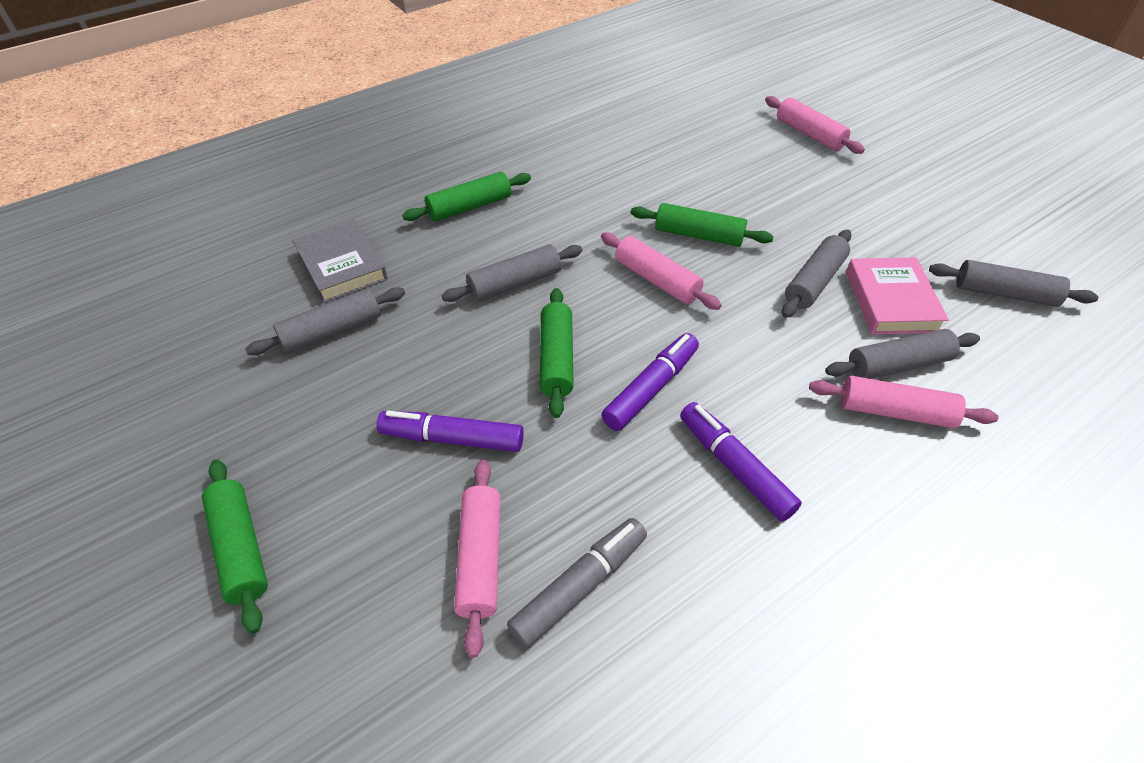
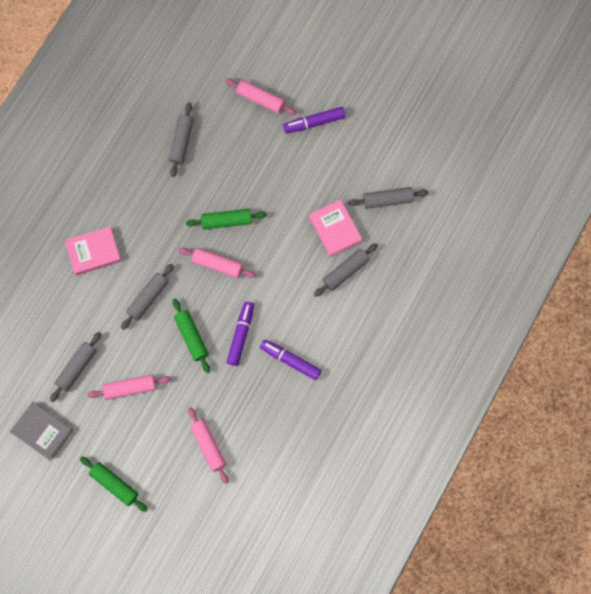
camera: 25 degrees left, 25 degrees up
(341, 266) = (53, 326): grey book -> grey book (42, 431)
(452, 439) = (168, 400): purple marker -> purple marker (314, 122)
(470, 207) = (93, 252): green rolling pin -> pink book
(579, 586) = (250, 440): grey marker -> none
(814, 282) = (295, 231): grey rolling pin -> grey rolling pin (181, 142)
(895, 412) = (349, 301): pink rolling pin -> pink rolling pin (130, 388)

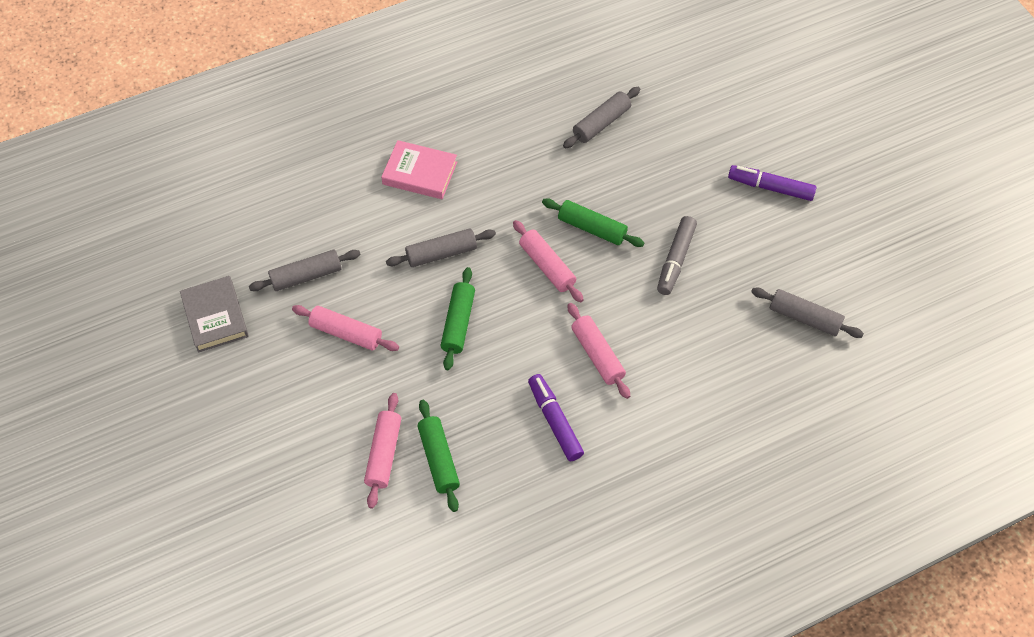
camera: 35 degrees right, 15 degrees down
(114, 485) = (244, 425): green rolling pin -> green rolling pin (438, 459)
(241, 335) = (517, 356): purple marker -> none
(260, 99) = (723, 131): pink rolling pin -> pink rolling pin (597, 355)
(290, 210) = (675, 260): none -> grey marker
(335, 229) = (715, 311): pink book -> none
(345, 271) = (695, 364): grey rolling pin -> none

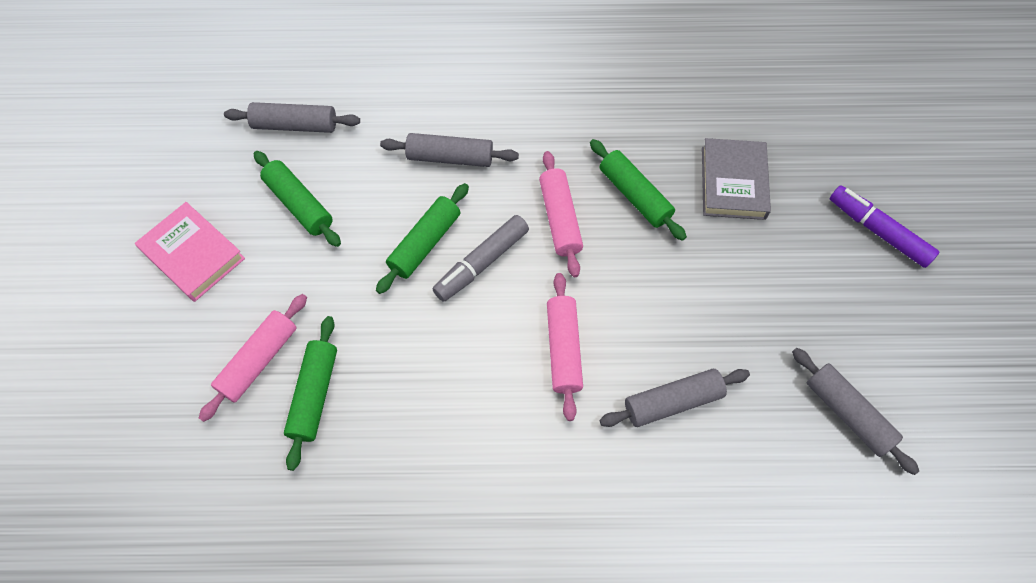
camera: 25 degrees right, 5 degrees up
(215, 317) = (179, 131): grey book -> grey book (733, 183)
(346, 333) = (299, 204): pink rolling pin -> green rolling pin
(420, 173) = (475, 61): pink book -> pink book (193, 254)
(555, 421) = (470, 409): purple marker -> none
(601, 123) = (706, 80): grey rolling pin -> grey rolling pin (672, 401)
(675, 260) = (716, 272): grey marker -> grey marker (482, 263)

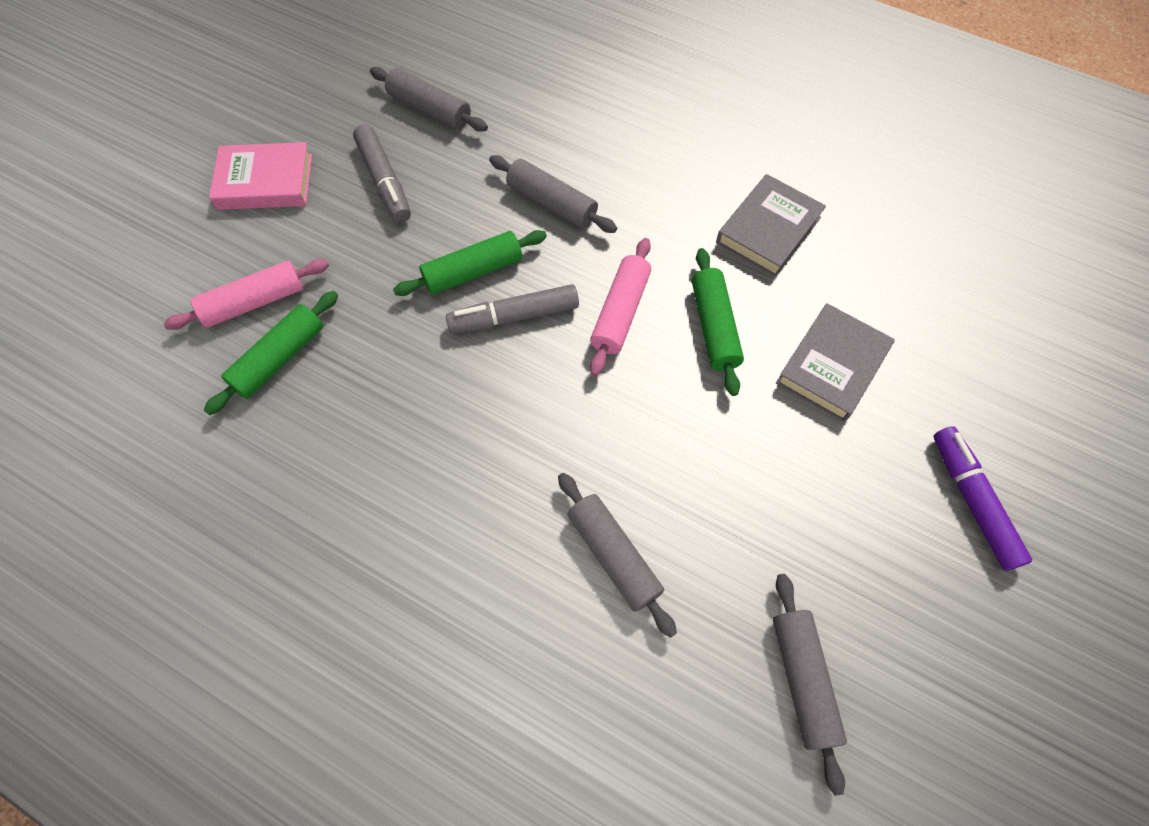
camera: 30 degrees right, 0 degrees up
(193, 254) = (265, 182): pink book -> pink book turned 75 degrees counterclockwise
(299, 204) = (384, 181): green rolling pin -> grey marker
(563, 349) = (537, 441): pink rolling pin -> none
(626, 101) = (768, 230): none -> grey book
(672, 401) = (614, 556): grey rolling pin -> grey rolling pin turned 45 degrees clockwise

